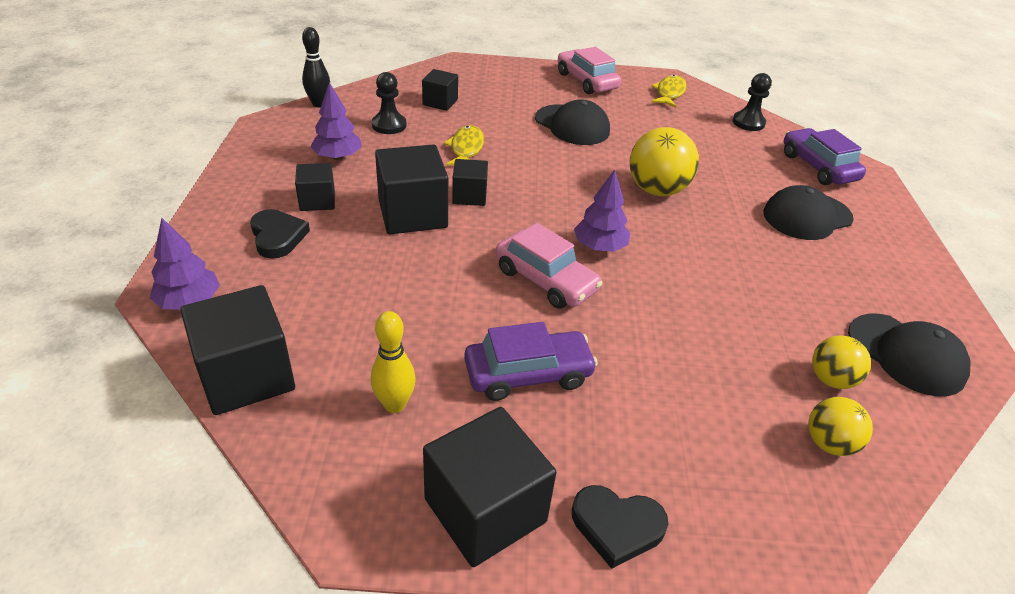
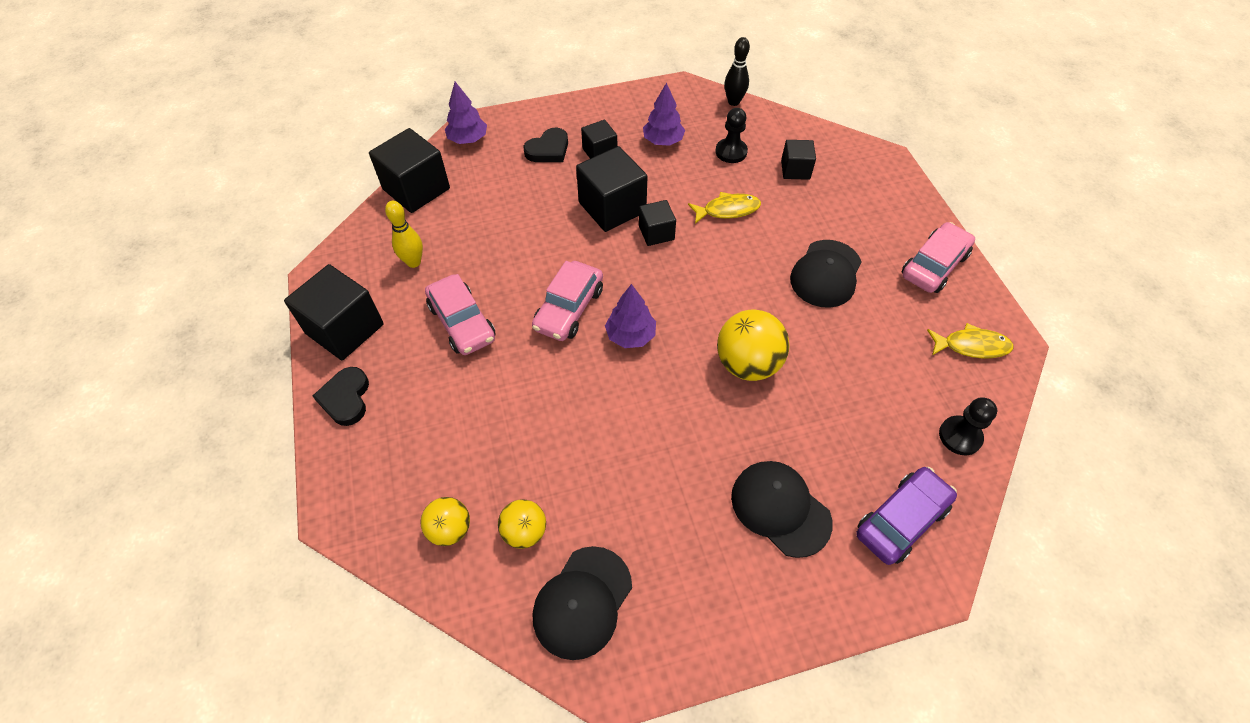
camera: 75 degrees right, 15 degrees up
(528, 374) = (462, 322): purple car -> pink car

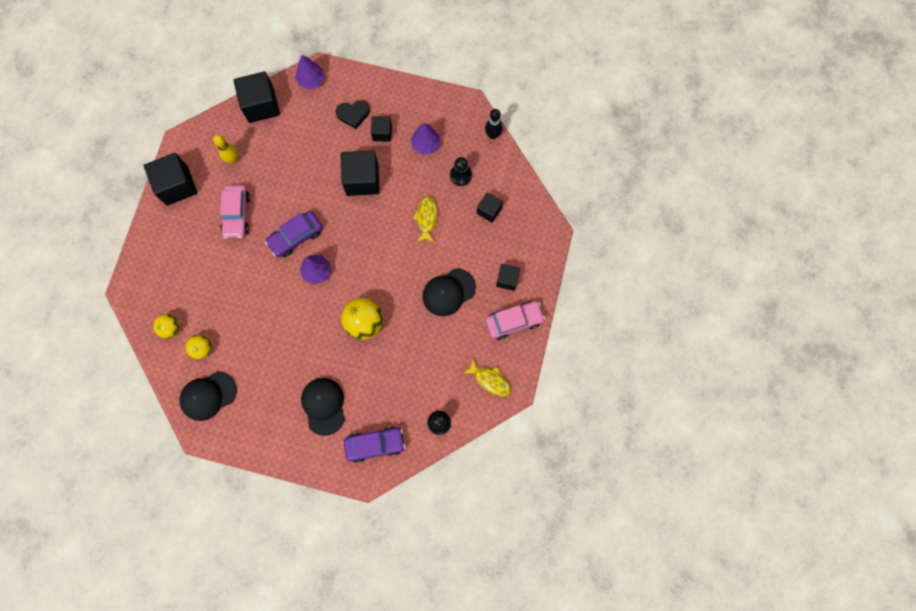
camera: 30 degrees right, 20 degrees up
(346, 398) = (158, 229): black heart -> none
(569, 309) = (296, 236): pink car -> purple car
(656, 233) = (375, 212): black cube -> black cube (507, 279)
(727, 210) = (426, 218): yellow fish -> yellow fish turned 105 degrees counterclockwise

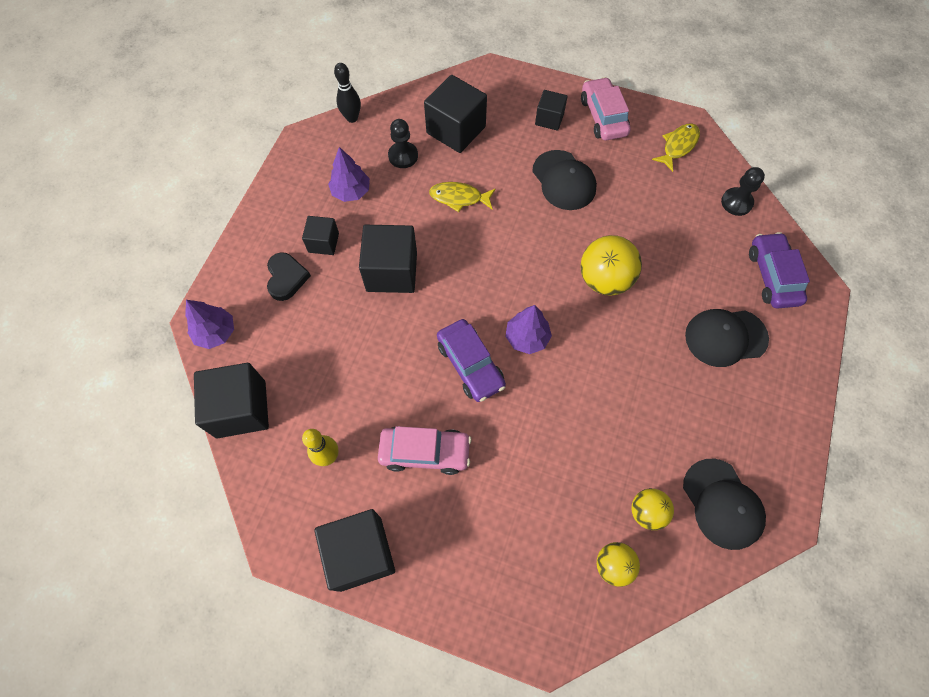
camera: 85 degrees left, 10 degrees down
(489, 210) = (456, 130): black cube -> black cube, size x1.77

